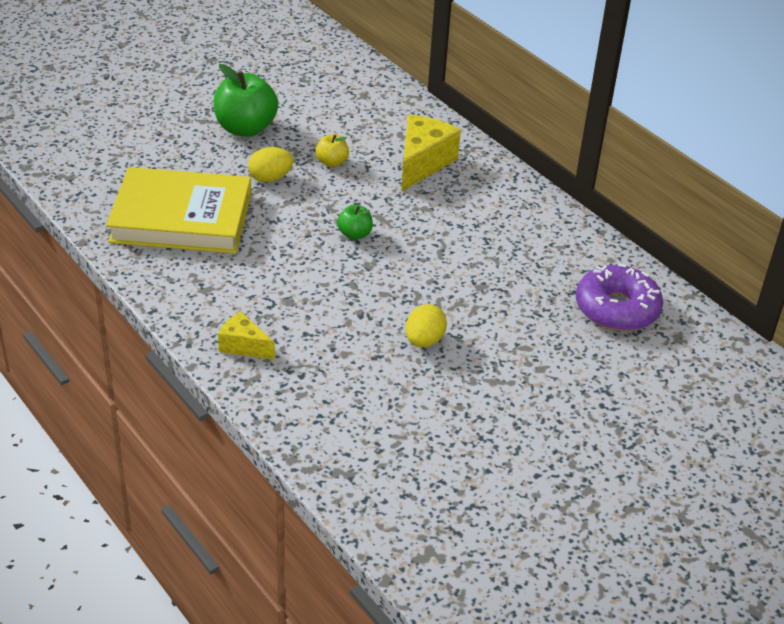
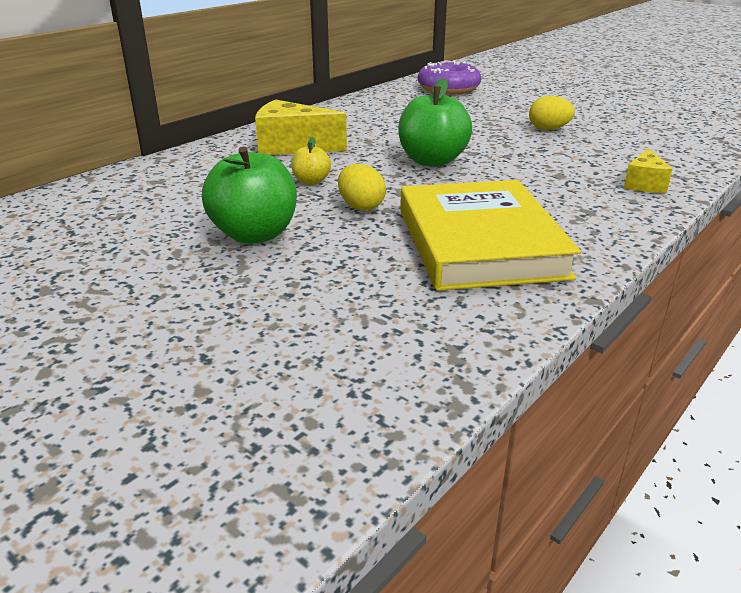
camera: 100 degrees left, 10 degrees down
(354, 234) = (432, 161): green apple -> green apple, size x1.97

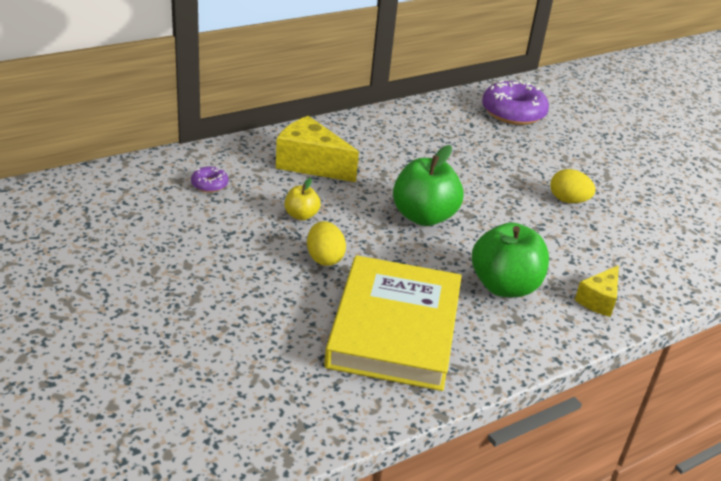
camera: 15 degrees right, 5 degrees up
(196, 177) = (209, 184): none -> purple donut
(254, 234) = (222, 266): green apple -> green apple (504, 286)

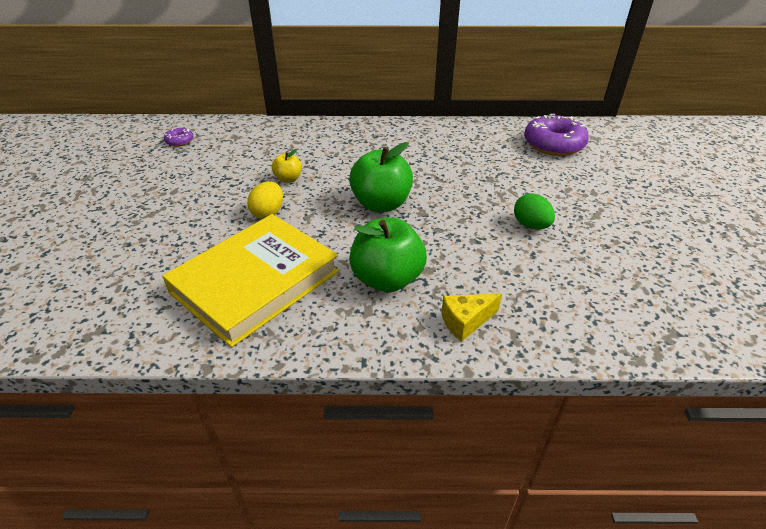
camera: 35 degrees right, 5 degrees up
(209, 184) = (252, 144): purple donut -> purple donut (180, 141)
(310, 164) = (338, 146): yellow cheese -> none
(568, 200) = (531, 225): yellow egg -> green egg

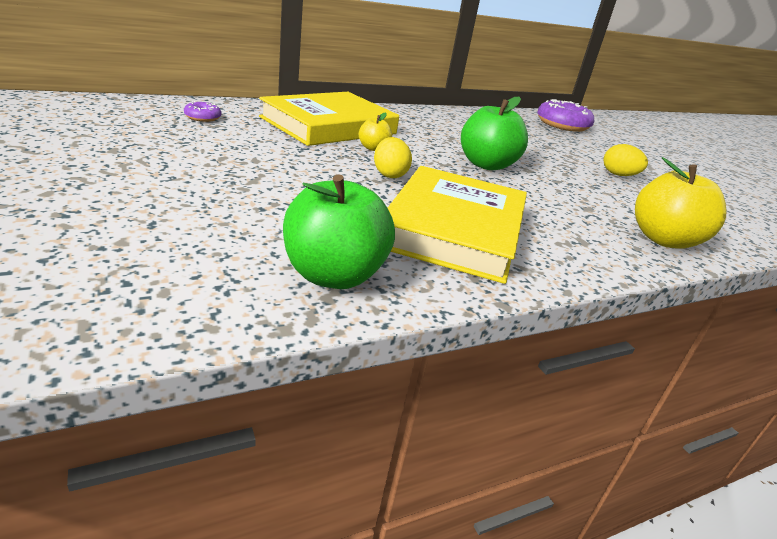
camera: 30 degrees left, 10 degrees down
(277, 149) = (329, 125): none -> yellow book
(387, 279) = (566, 217): green apple -> green apple (333, 275)
(465, 322) = (664, 240): yellow cheese -> yellow apple
(531, 225) = (618, 175): green egg -> yellow egg

